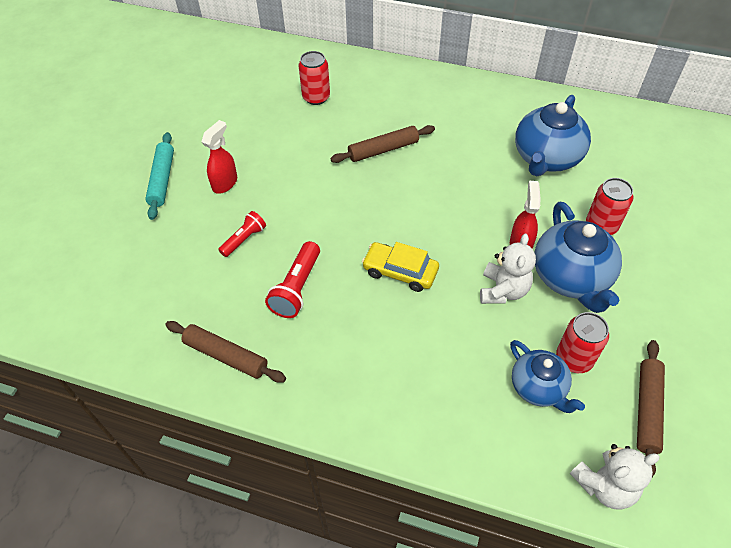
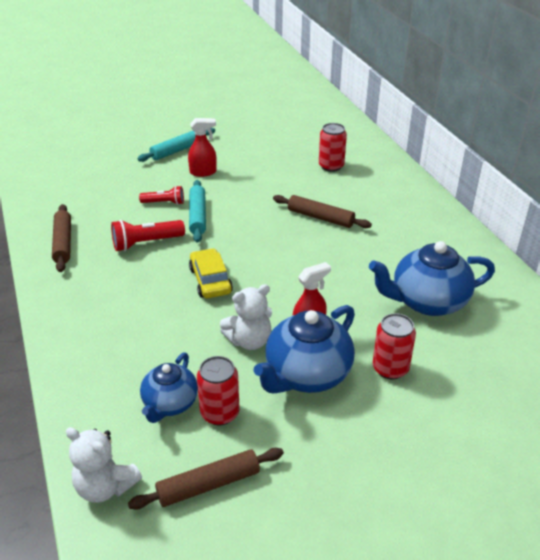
camera: 50 degrees right, 15 degrees down
(293, 227) = (198, 216): none -> turquoise rolling pin

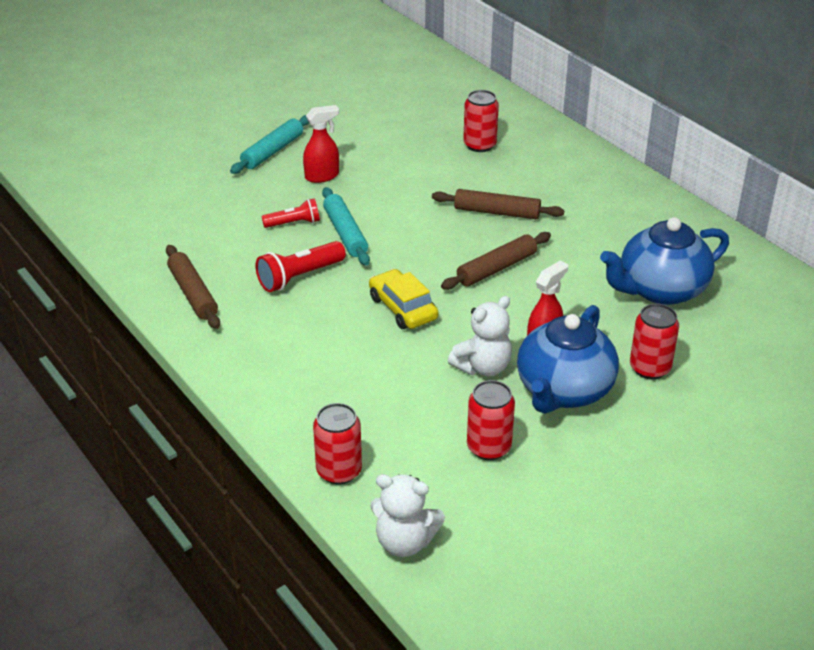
camera: 15 degrees left, 0 degrees up
(88, 408) = (339, 471): none -> red can
(170, 404) = (429, 449): blue teapot -> none
(208, 484) = (513, 517): brown rolling pin -> brown rolling pin (496, 268)

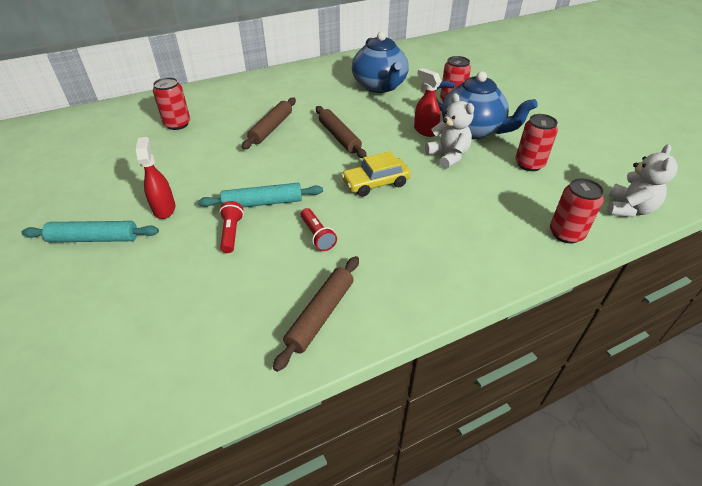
camera: 80 degrees left, 5 degrees up
(193, 294) = (321, 315): brown rolling pin -> brown rolling pin turned 45 degrees counterclockwise
(272, 151) = (94, 238): turquoise rolling pin -> turquoise rolling pin turned 45 degrees counterclockwise
(299, 277) = (317, 236): red flashlight -> red flashlight, size x0.66

